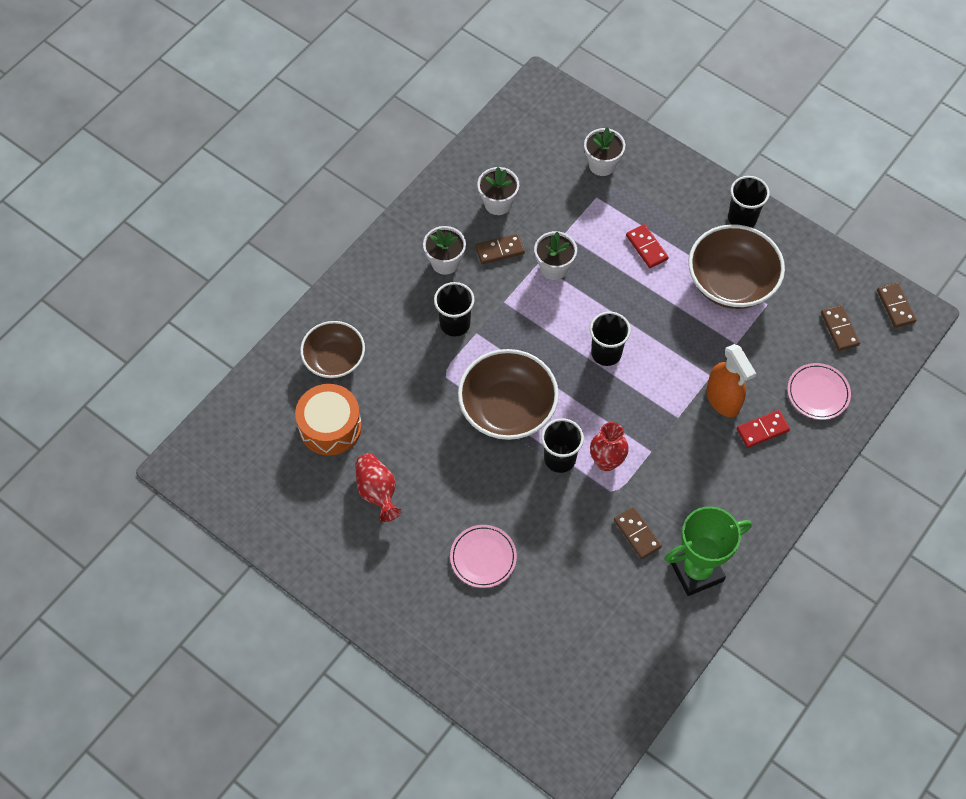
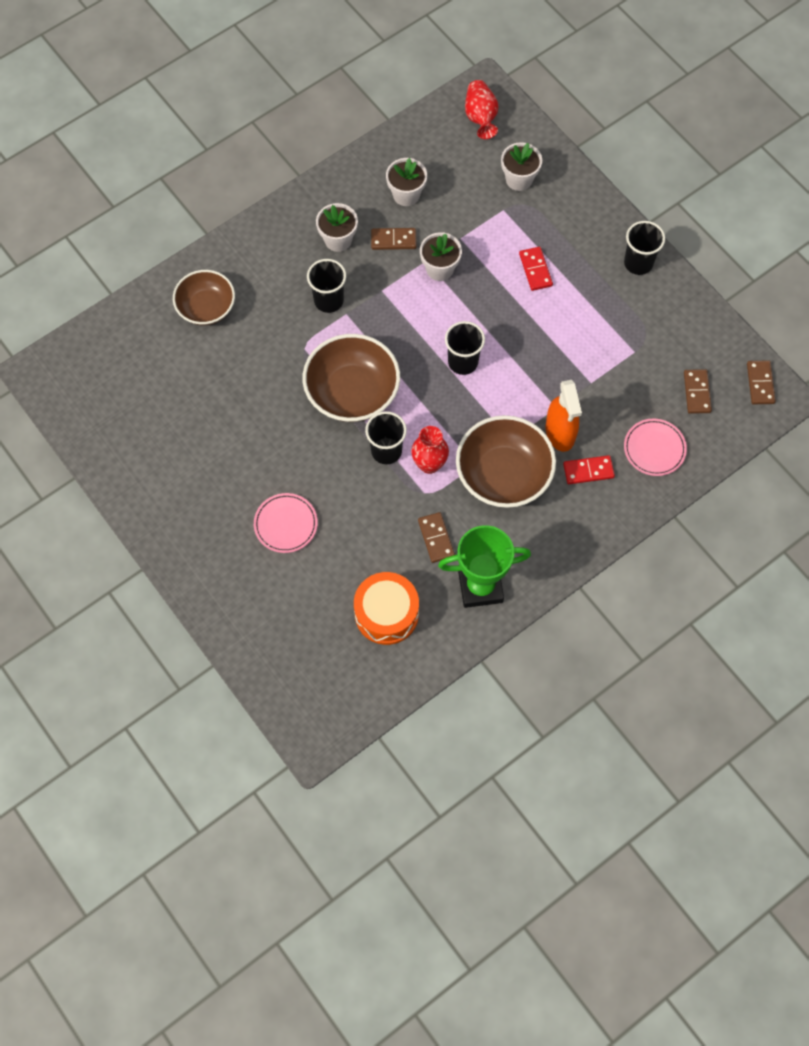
camera: 15 degrees right, 5 degrees up
(330, 427) = (183, 369): orange drum -> orange drum (386, 613)
(377, 492) = (208, 440): red vase -> red vase (480, 117)
(731, 282) = (606, 323): brown bowl -> brown bowl (503, 475)

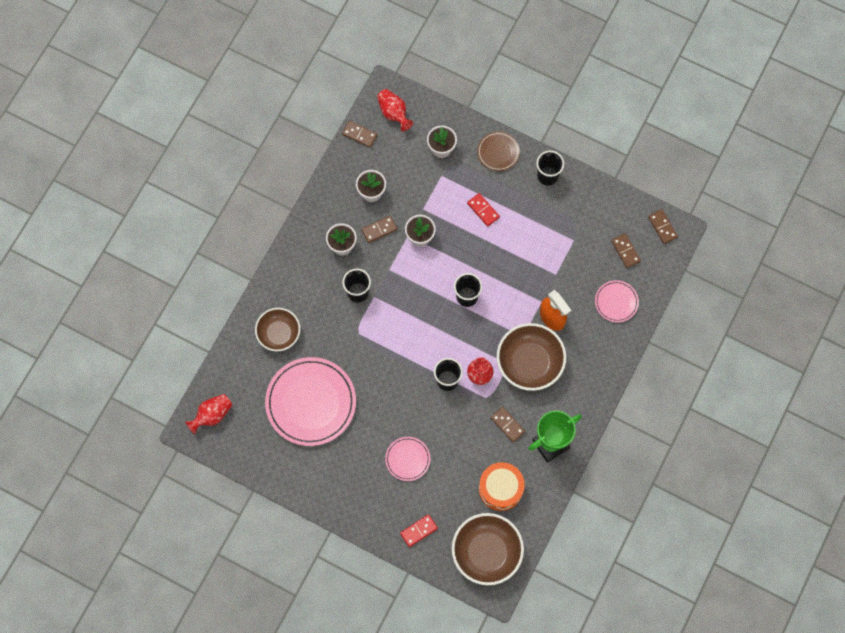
camera: 25 degrees left, 5 degrees up
(74, 367) = (212, 415): none -> red vase
(201, 404) = (311, 402): none -> pink plate
(352, 392) = (405, 350): brown bowl -> brown bowl (486, 552)
(426, 125) = (359, 135): none -> brown domino
(588, 211) = (498, 152): none -> brown plate
(588, 471) = (581, 336): red domino -> red domino (418, 530)

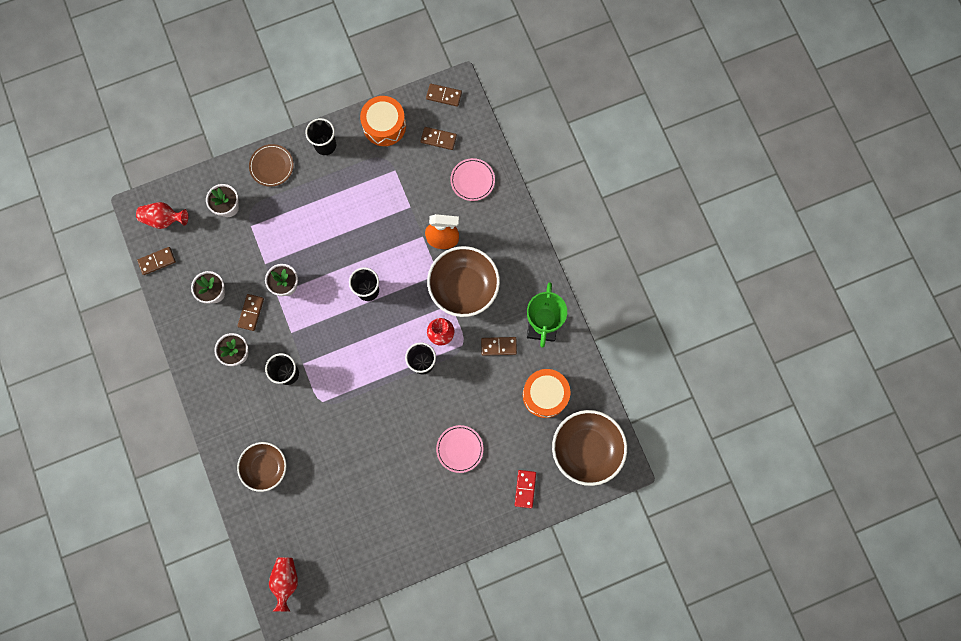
camera: 50 degrees left, 5 degrees up
(311, 402) = (346, 489): pink plate -> none
(483, 210) = (308, 218): red domino -> none
(600, 204) = (384, 125): none -> orange drum

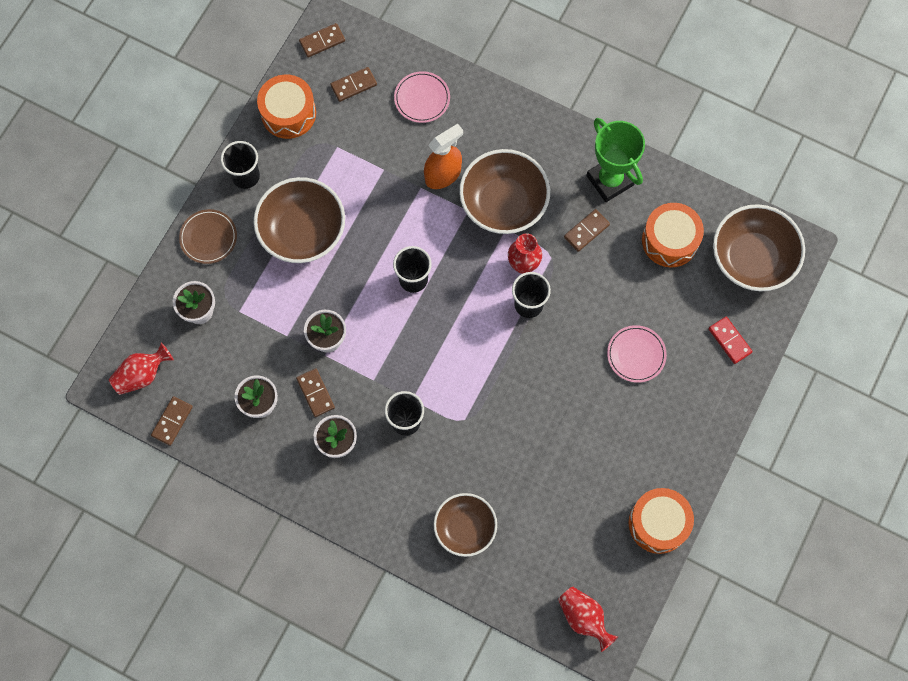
camera: 40 degrees left, 5 degrees down
(329, 206) = (302, 231): none -> brown bowl
(380, 563) = (658, 523): none -> orange drum

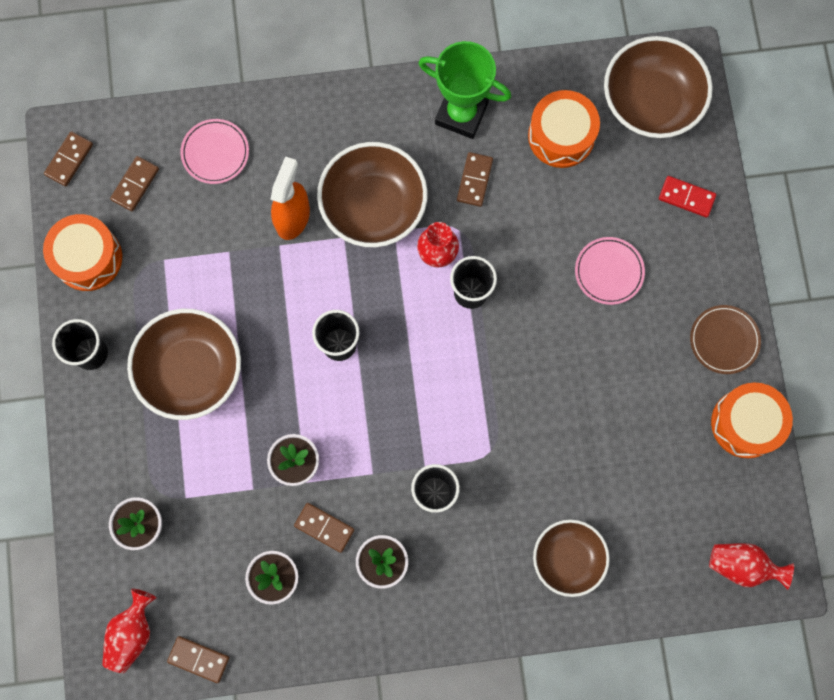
camera: 35 degrees left, 5 degrees up
(172, 421) = (199, 659): brown domino -> brown domino turned 60 degrees counterclockwise
(208, 237) = (98, 443): brown plate -> brown plate (724, 340)

